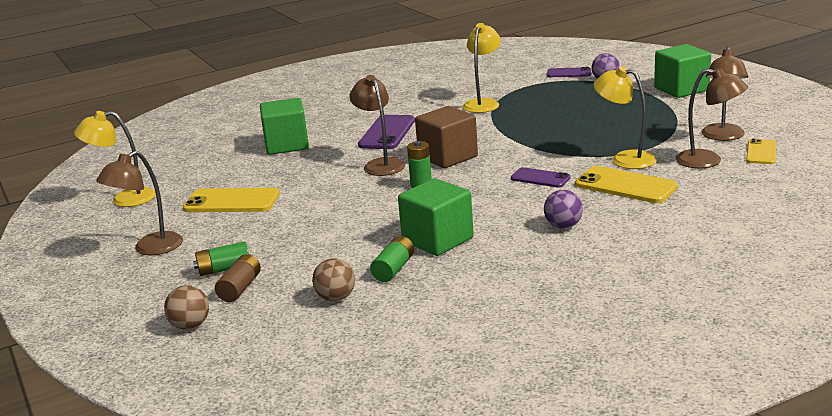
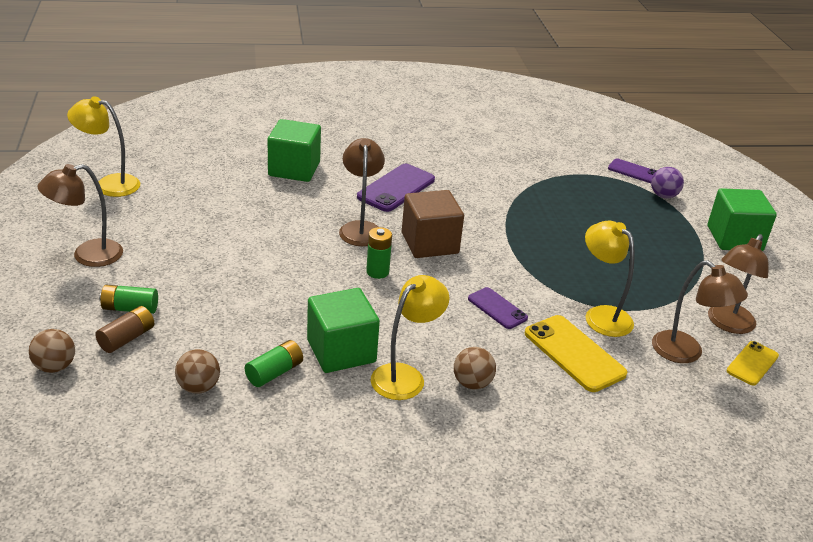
camera: 15 degrees right, 10 degrees up
(232, 201) = (195, 224): yellow phone -> none
(483, 103) = (516, 182): yellow lamp -> yellow lamp (405, 376)
(563, 226) = (472, 383): purple ball -> brown ball

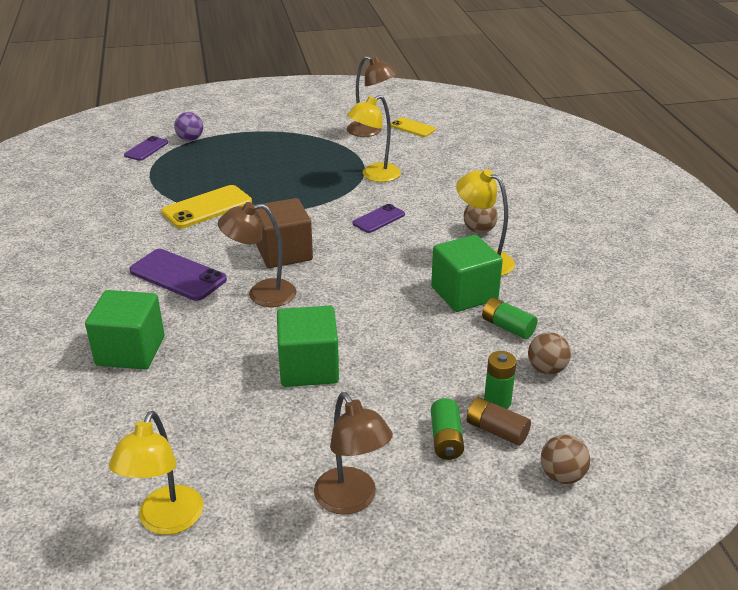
camera: 90 degrees left, 0 degrees up
(377, 272) = (339, 280): green battery -> green battery (497, 401)
(574, 353) = (426, 188): yellow phone -> yellow phone (207, 207)
(686, 353) = (410, 148): brown lamp -> none
(734, 238) = (256, 118): green cube -> green cube (308, 367)

